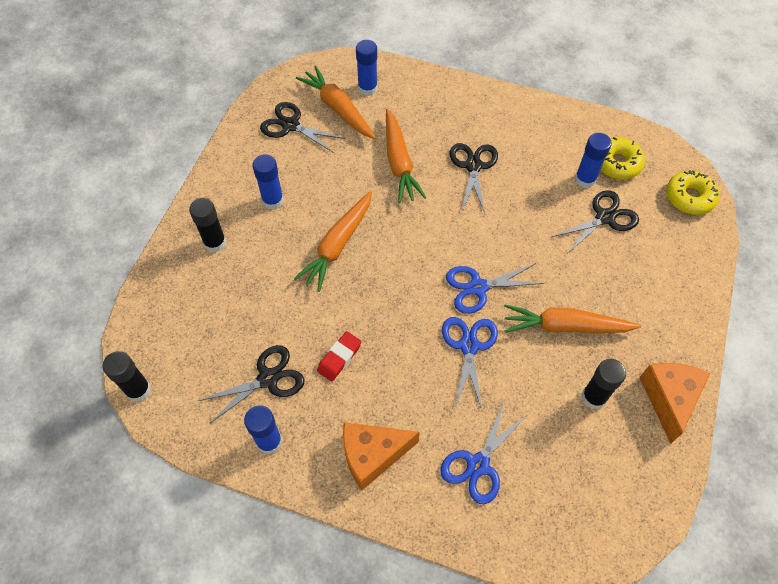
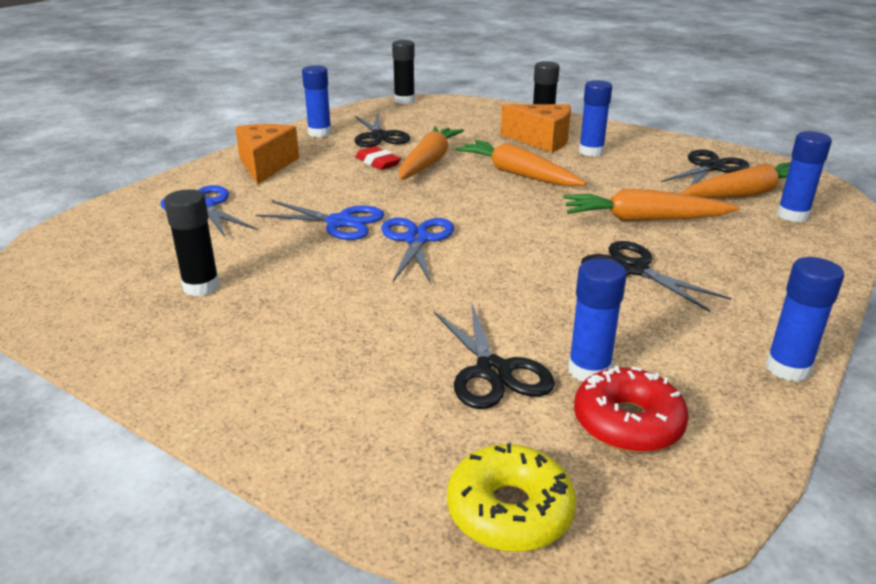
camera: 105 degrees right, 30 degrees down
(473, 166) = (633, 269): black scissors -> black scissors turned 150 degrees counterclockwise
(547, 107) = (788, 368): none -> blue glue stick
(565, 326) = (316, 288): orange carrot -> orange carrot (428, 162)
(617, 163) = (627, 423): yellow donut -> red donut
(669, 399) = (135, 346): orange cheese -> orange cheese (542, 140)

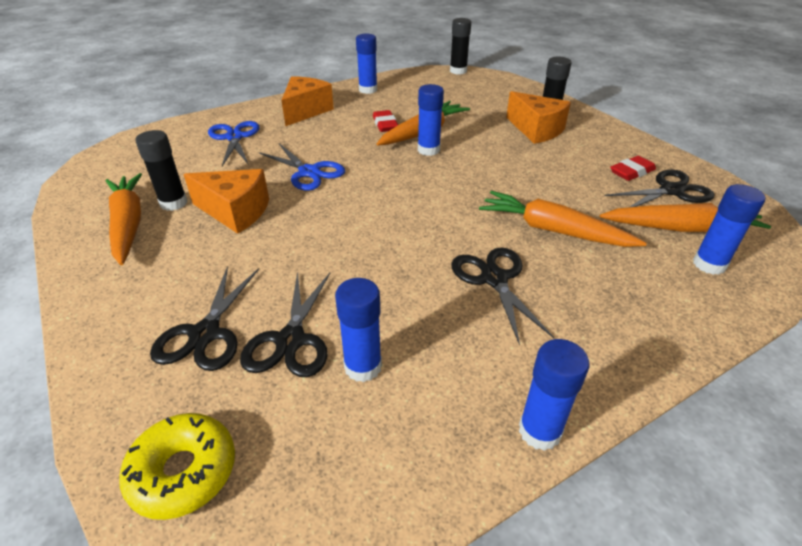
camera: 25 degrees right, 10 degrees up
(293, 277) = (235, 212): none -> orange cheese
(379, 136) = (408, 101): black scissors -> black scissors (205, 334)
(416, 240) = (348, 202): blue scissors -> none
(518, 174) = (484, 159): orange carrot -> orange carrot (128, 224)
(591, 152) = (570, 150): blue glue stick -> blue glue stick (428, 150)
(627, 423) = (345, 429): red donut -> none
(663, 159) = (631, 172): none -> red eraser

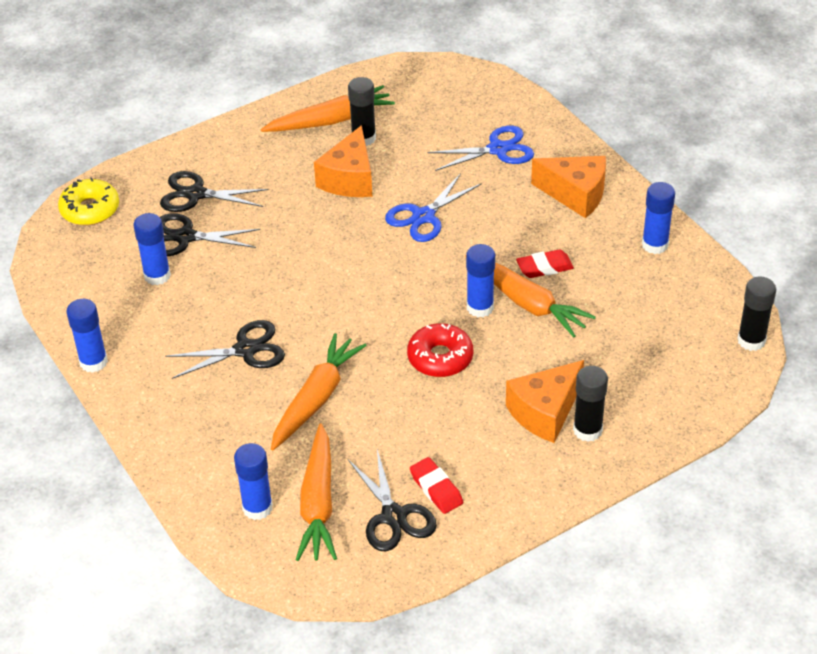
camera: 90 degrees right, 5 degrees up
(488, 168) = (440, 358): none -> red donut

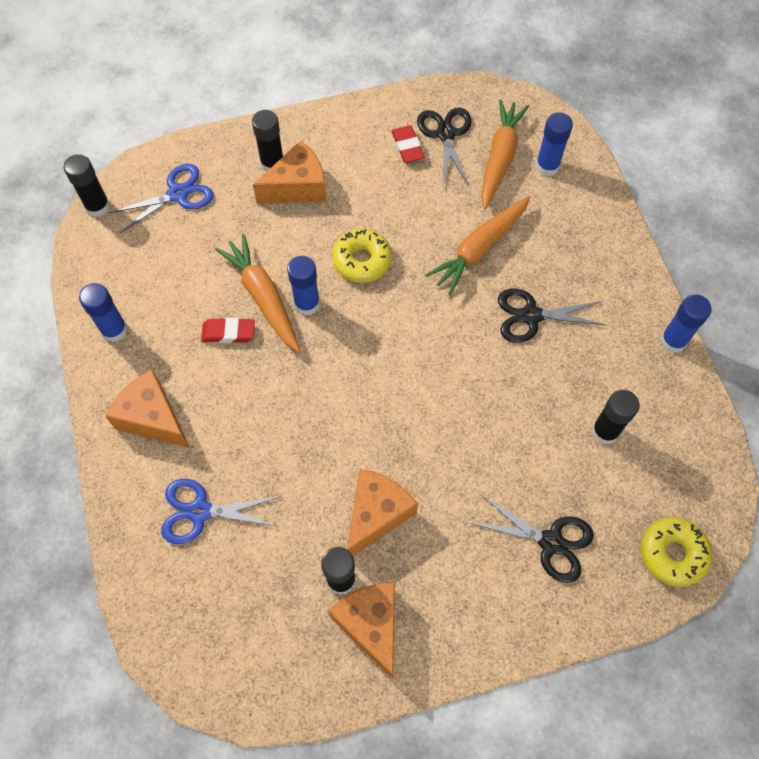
camera: 165 degrees left, 20 degrees up
(157, 276) = (605, 431): blue glue stick -> black glue stick
(185, 237) = (570, 478): black scissors -> none
(330, 121) = (371, 625): orange carrot -> orange cheese
(423, 216) = (317, 433): blue scissors -> blue scissors (178, 194)
(440, 358) = (362, 261): red donut -> yellow donut

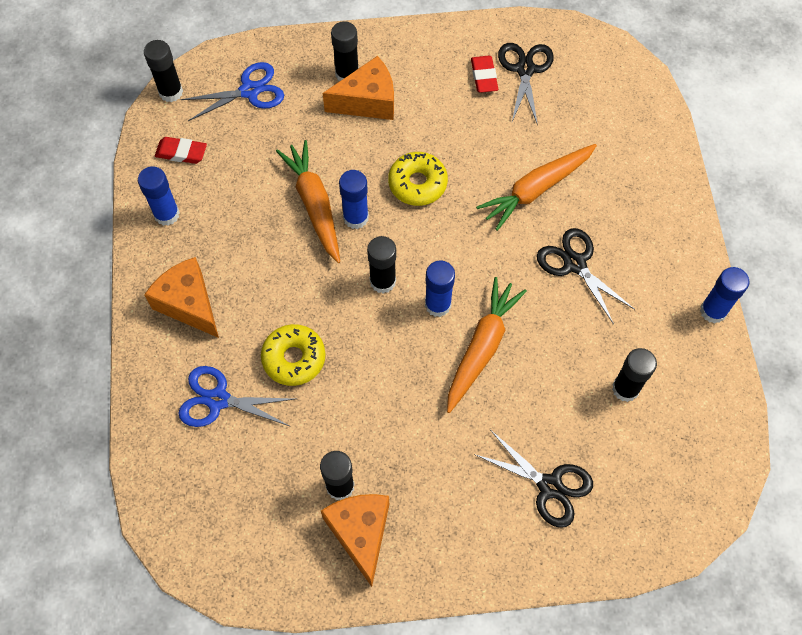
camera: 10 degrees right, 0 degrees up
(228, 333) = (275, 234): red eraser -> red eraser (181, 153)
(345, 363) = (382, 281): none -> black glue stick
(376, 514) = (385, 431): orange cheese -> none
(500, 158) = (574, 102): orange carrot -> orange carrot (482, 347)
(531, 316) = (575, 264): black scissors -> black scissors turned 45 degrees clockwise
(547, 166) = (621, 117): blue glue stick -> blue glue stick (437, 305)
(672, 553) = (668, 518): yellow donut -> yellow donut (294, 358)

